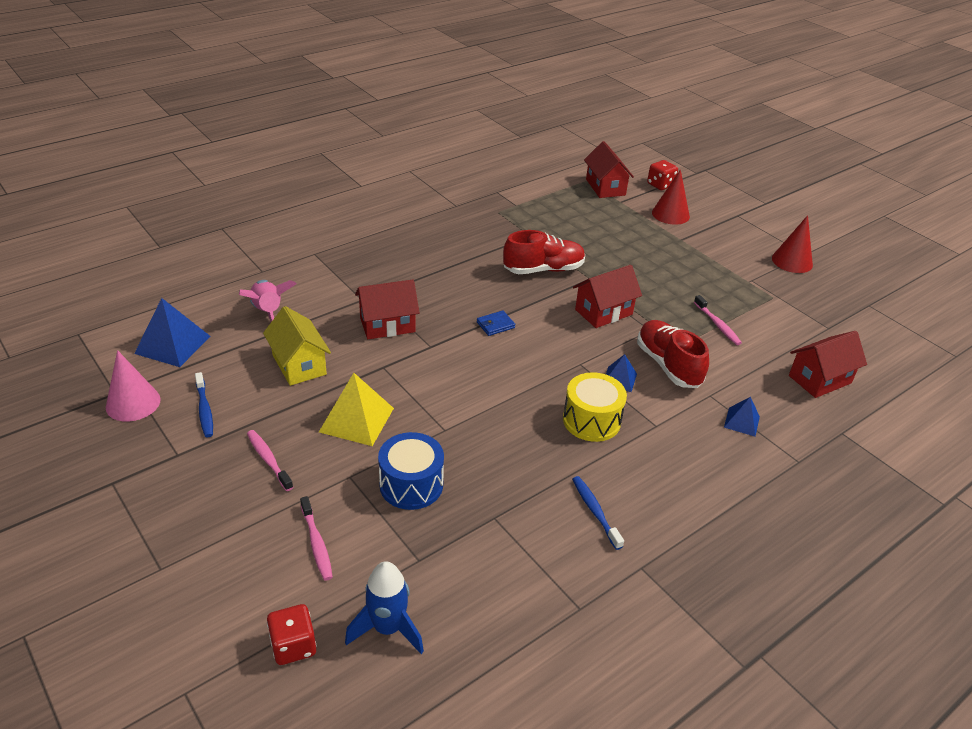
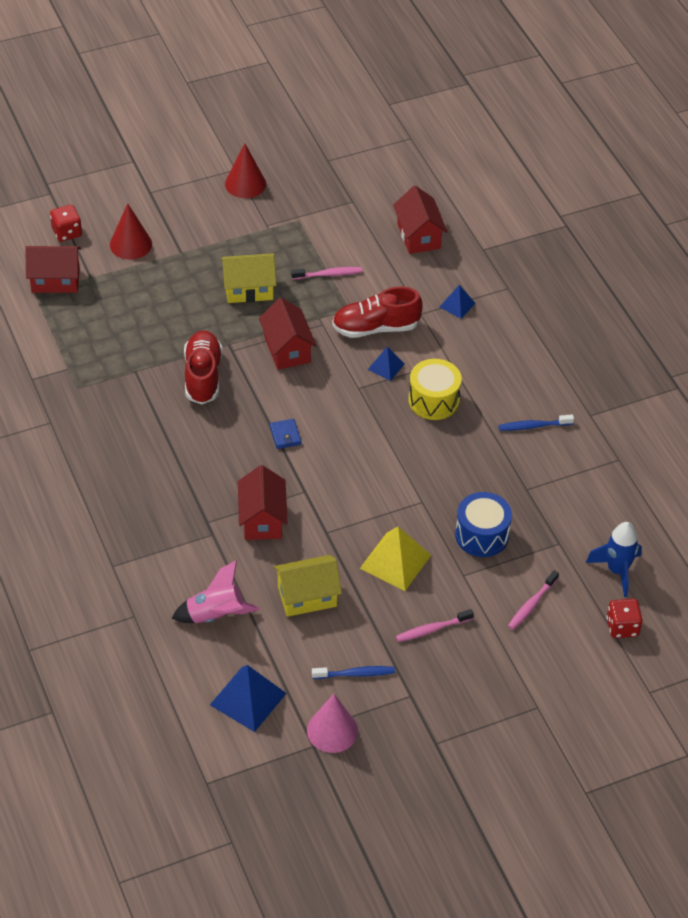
camera: 75 degrees left, 10 degrees up
(316, 543) = (531, 604): pink toothbrush -> pink toothbrush turned 135 degrees clockwise
(663, 280) = (248, 289): none -> yellow house

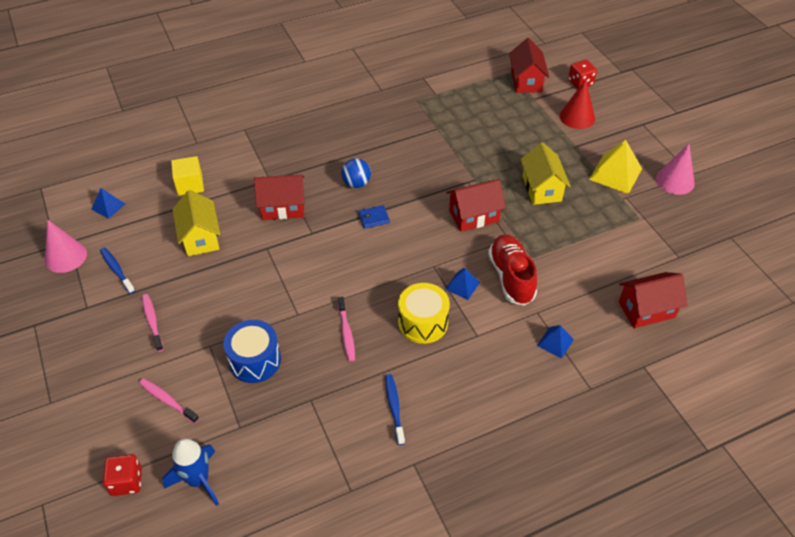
camera: 90 degrees right, 0 degrees up
(203, 376) = (436, 166): red shoe -> none
(215, 615) = (190, 185): pink rocket -> yellow cube
(227, 450) = (356, 183): none -> blue ball
(245, 184) = (675, 181): red cone -> pink cone
(248, 699) = (108, 206): blue pyramid -> blue pyramid, size x0.56
(328, 274) = (573, 241): pink toothbrush -> pink toothbrush (346, 333)
(355, 674) = (116, 270): blue toothbrush -> blue toothbrush turned 150 degrees clockwise
(395, 561) = (230, 295): yellow pyramid -> yellow pyramid (615, 174)

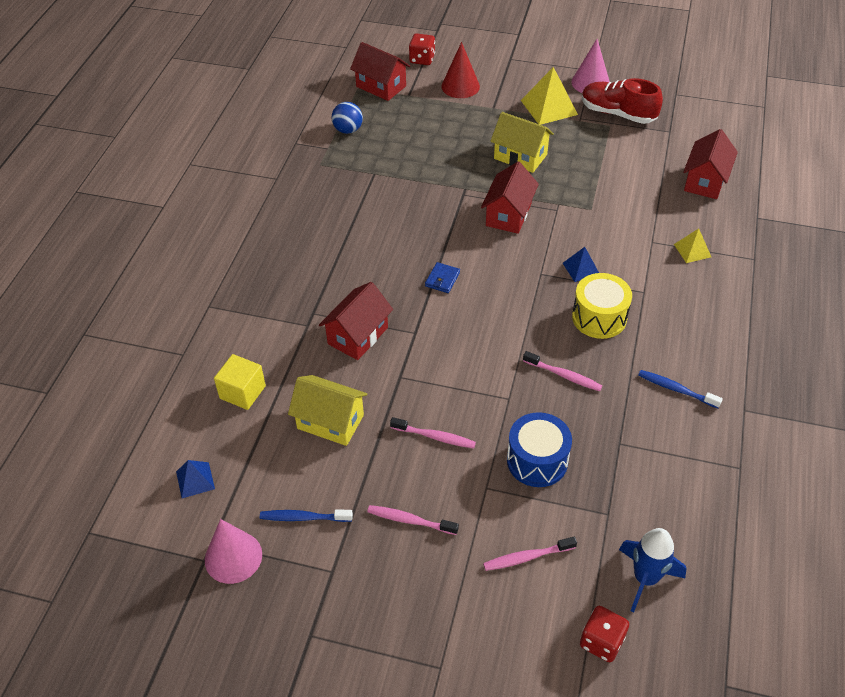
camera: 50 degrees left, 0 degrees up
(230, 295) = (435, 437): none -> pink toothbrush
(356, 183) = (384, 266): blue ball -> blue ball (348, 130)
(511, 277) = (600, 234): red shoe -> red shoe (618, 113)
(555, 342) = (692, 250): blue pyramid -> yellow pyramid

